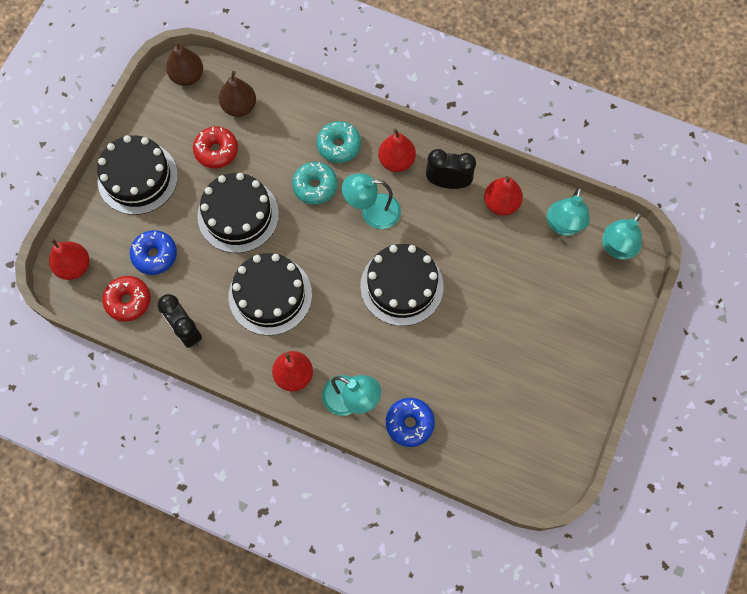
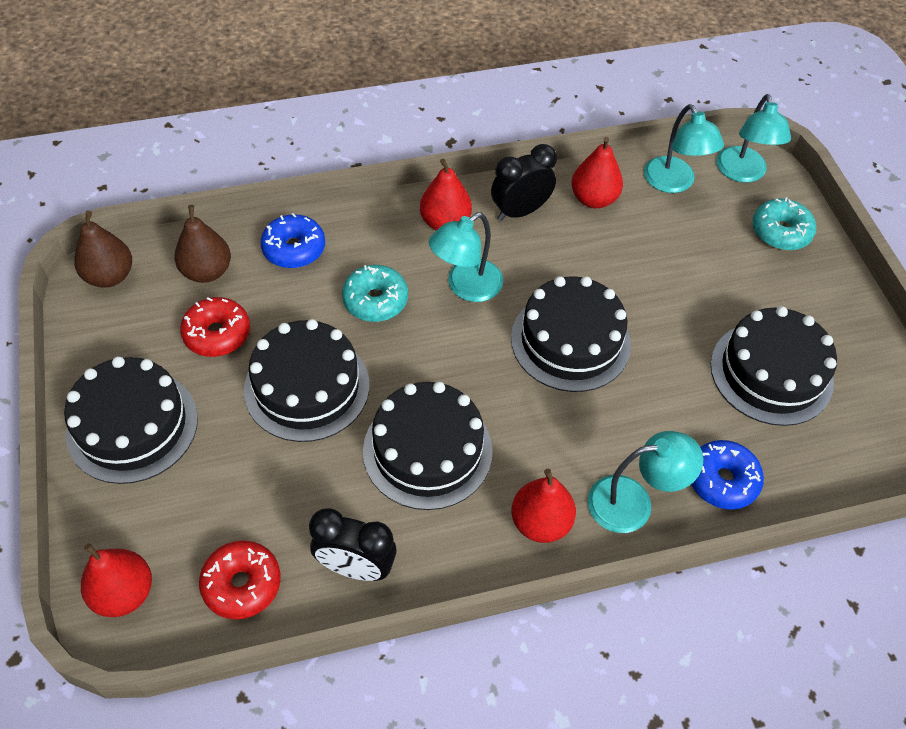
camera: 40 degrees left, 15 degrees down
(155, 255) = (233, 502): blue donut -> blue donut (294, 249)
(339, 145) = (365, 244): turquoise donut -> turquoise donut (780, 232)
(499, 386) = (771, 373): none -> black cake

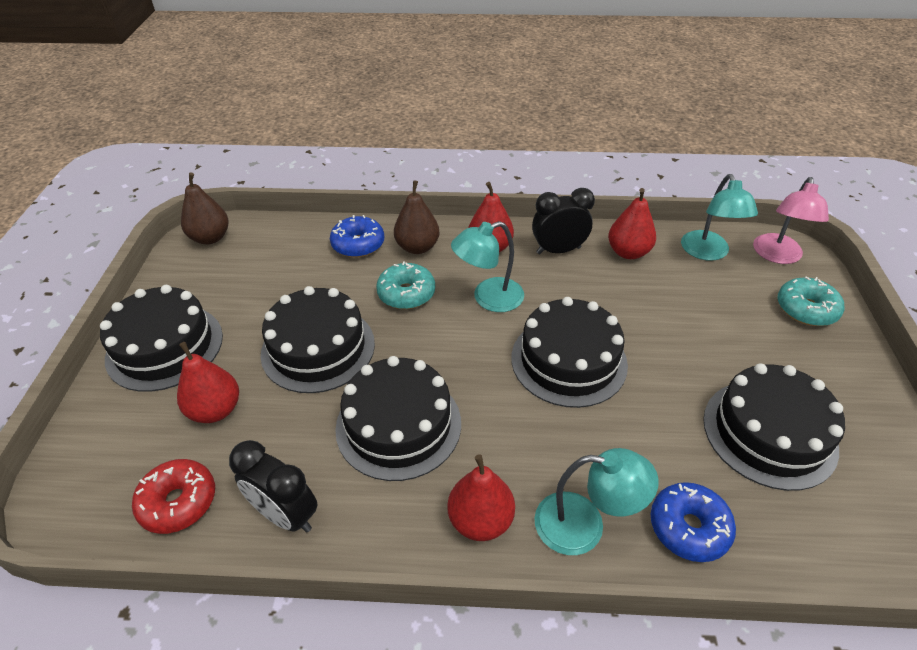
camera: 20 degrees right, 10 degrees down
(124, 593) = (78, 482): red pear -> red pear (215, 410)
(207, 271) = (283, 248): brown pear -> brown pear (417, 247)
(217, 334) = (267, 293): red donut -> none
(742, 173) = (777, 256): turquoise lamp -> pink lamp

